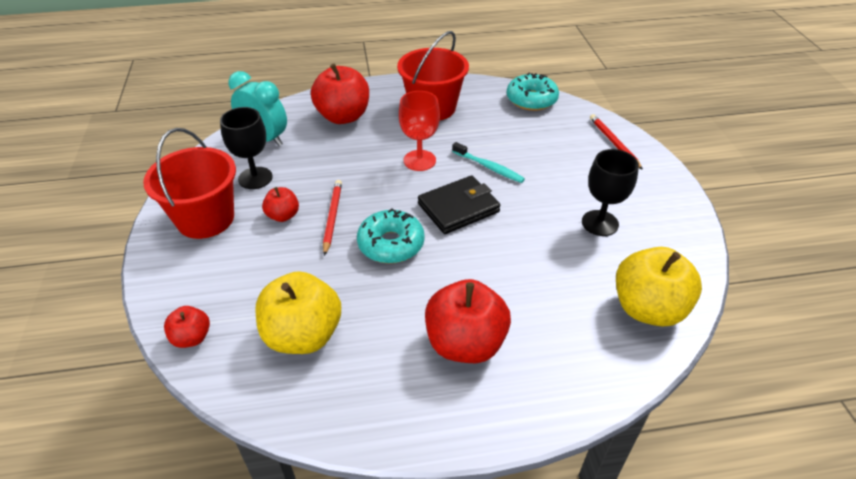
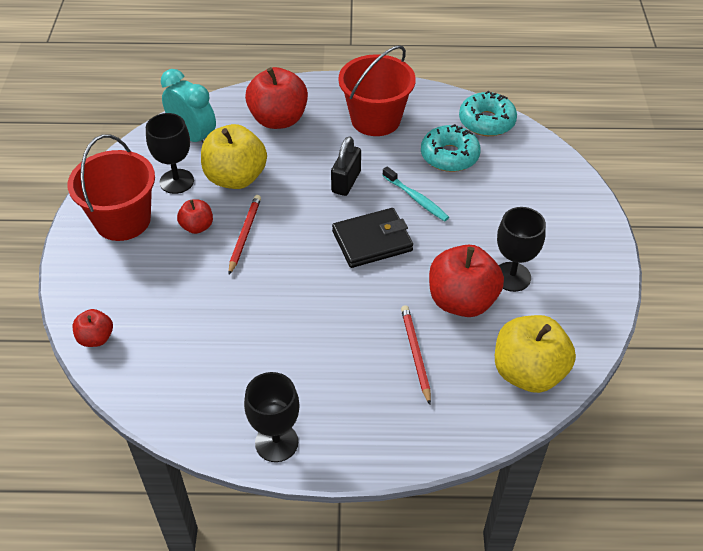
camera: 10 degrees right, 5 degrees up
(303, 335) = (195, 350): yellow apple -> yellow apple (236, 178)
(391, 244) = (295, 271): turquoise donut -> turquoise donut (449, 156)
(412, 421) = (276, 442): none -> black goblet
(419, 160) = (346, 182): red goblet -> black padlock
(465, 343) = (341, 380): red apple -> red apple (462, 301)
(613, 143) = (559, 186): red pencil -> red pencil (415, 354)

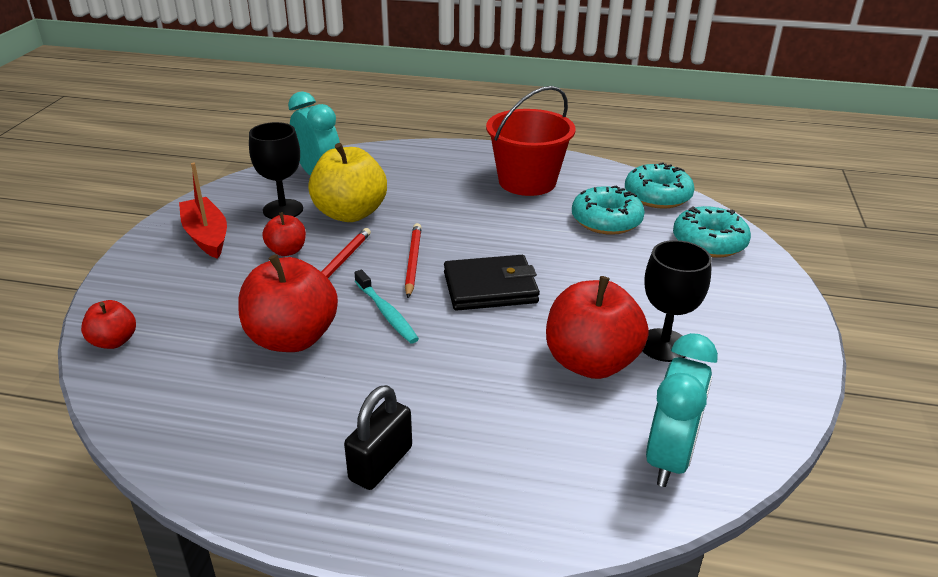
camera: 10 degrees right, 15 degrees down
(123, 220) = (206, 236): red bucket -> red boat
(276, 442) = (285, 493): black goblet -> none
(278, 119) = (417, 171): red apple -> red apple (292, 338)
(346, 182) = (476, 230): black padlock -> black padlock (381, 463)
(415, 354) = (512, 414): red pencil -> red pencil (412, 262)
(416, 199) = (556, 254): turquoise toothbrush -> turquoise toothbrush (386, 313)
(528, 372) = (669, 458): yellow apple -> turquoise clock
(534, 168) = (709, 242): none -> turquoise donut

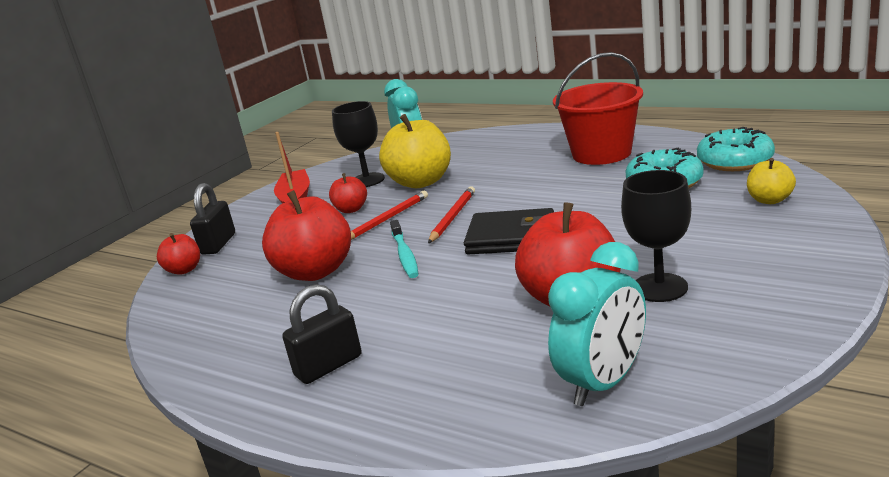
camera: 25 degrees right, 10 degrees down
(139, 302) = (218, 244): none -> black padlock
(709, 242) = (769, 200): turquoise donut -> yellow apple

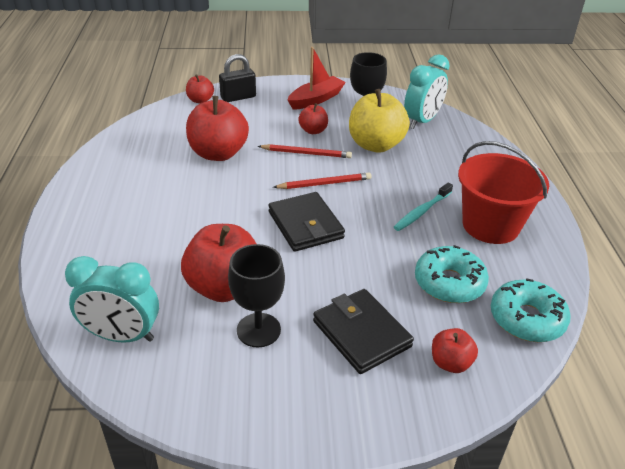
camera: 50 degrees right, 15 degrees up
(328, 366) = (111, 207): black padlock -> none
(405, 255) = (256, 183): turquoise toothbrush -> turquoise toothbrush (422, 212)
(704, 233) = (361, 334): none -> black wallet
(769, 200) = (450, 363): yellow apple -> red apple

